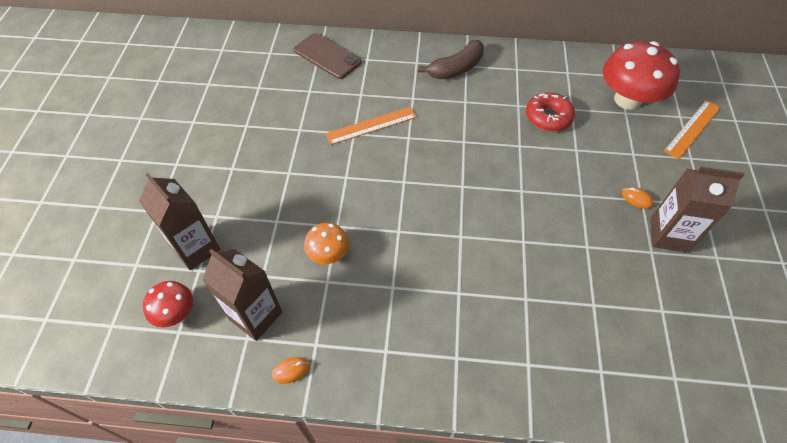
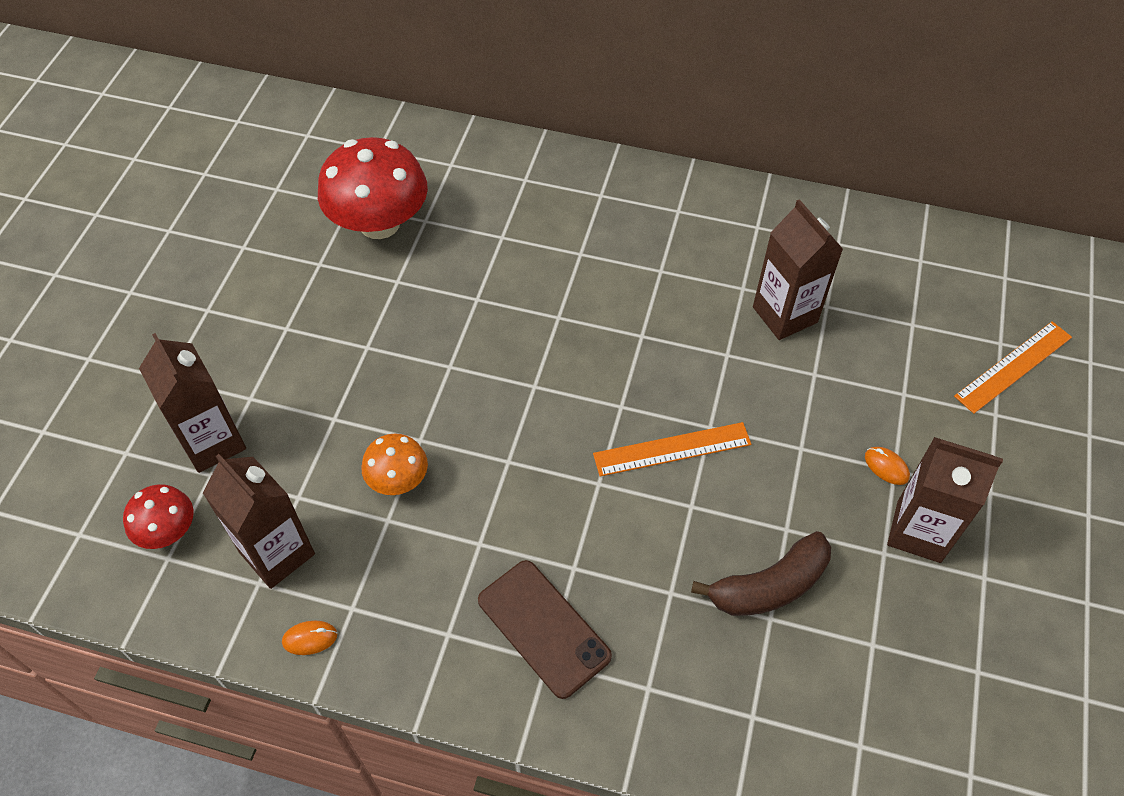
camera: 10 degrees right, 0 degrees up
(327, 56) = (464, 167): brown phone -> brown phone (543, 628)
(371, 125) = (506, 290): orange ruler -> orange ruler (672, 449)
(456, 68) = (660, 214): brown banana -> brown banana (769, 586)
(548, 117) = (785, 315): red donut -> brown carton
(627, 99) = (922, 303): red mushroom -> red mushroom (379, 223)

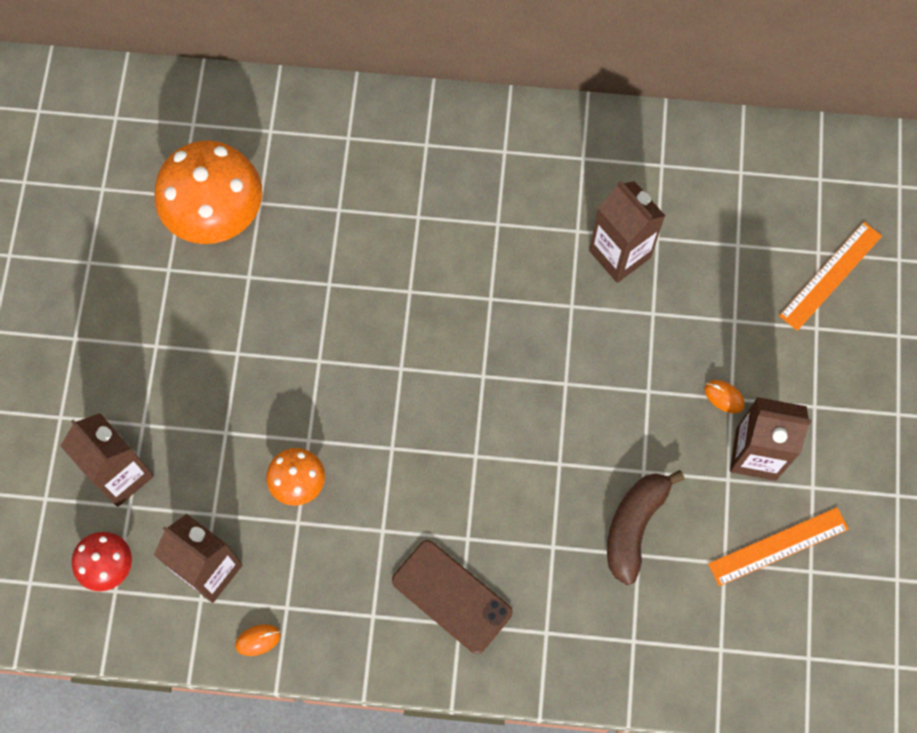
camera: 10 degrees left, 15 degrees up
(379, 223) = (215, 213): red mushroom -> orange mushroom
(672, 449) = (535, 411): orange ruler -> orange ruler (778, 546)
(769, 586) = (634, 526): brown banana -> brown banana turned 150 degrees clockwise

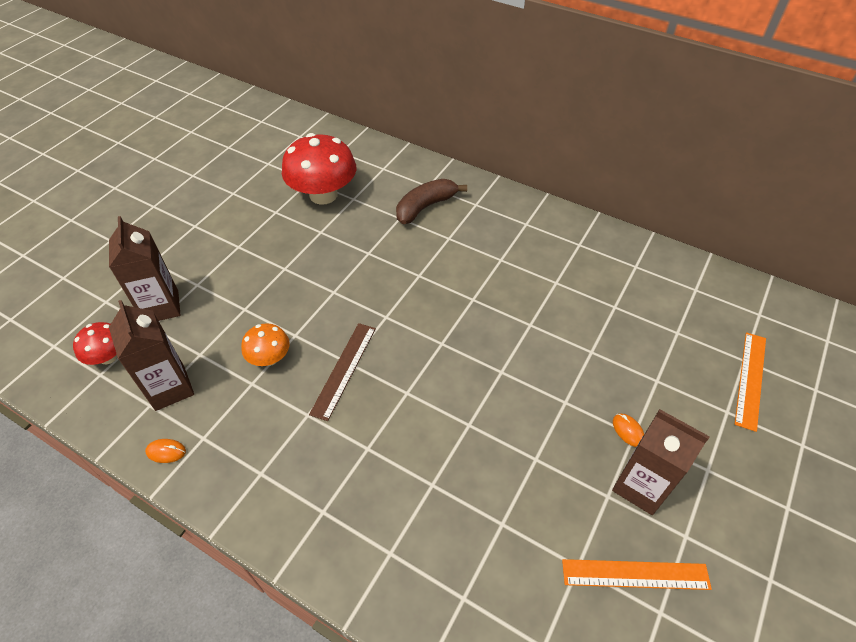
camera: 25 degrees right, 20 degrees down
(215, 213) = (323, 195): orange mushroom -> red mushroom
(391, 459) = (344, 369): none -> brown ruler
(451, 596) = (329, 486): brown phone -> none
(619, 254) = (581, 306): brown carton -> none
(634, 526) = (509, 498): brown banana -> brown banana (425, 207)
(831, 276) = (750, 379): orange ruler -> orange ruler turned 45 degrees counterclockwise

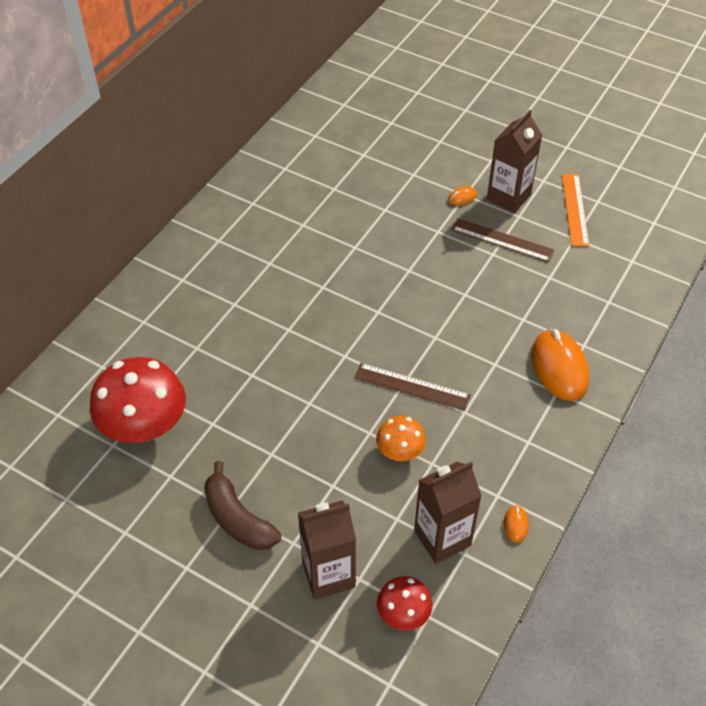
camera: 90 degrees left, 0 degrees up
(357, 518) = (559, 367): none -> orange mouse
(425, 207) = (181, 324): brown banana -> brown banana (237, 518)
(560, 472) = (502, 240): none -> brown ruler
(750, 379) = (410, 123): orange ruler -> none

